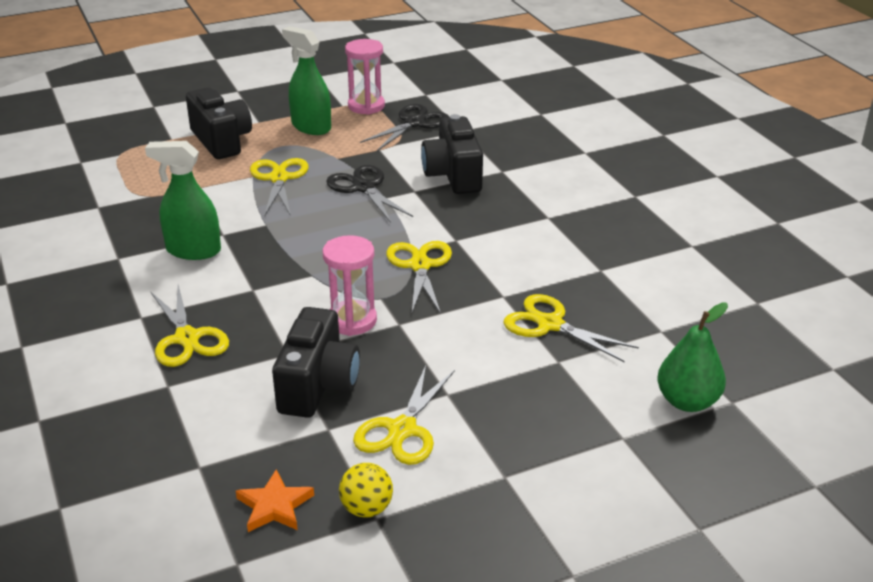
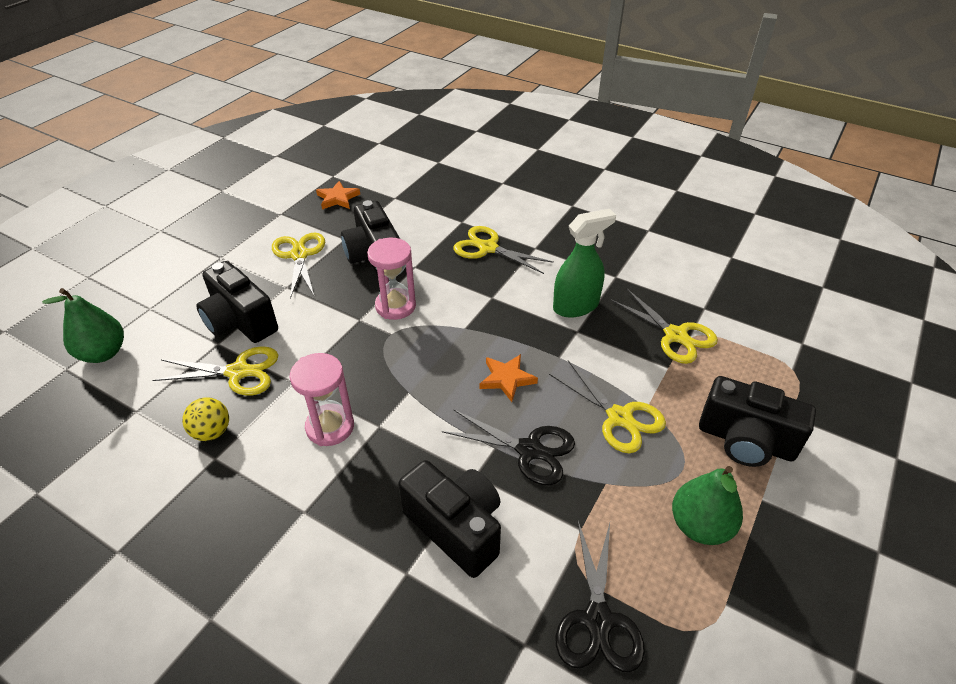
camera: 145 degrees right, 10 degrees up
(311, 127) = (700, 526): green spray bottle -> green pear
(325, 228) = (507, 379): none -> orange star
(366, 106) = (698, 624): pink hourglass -> pink hourglass (330, 427)
(366, 508) = (289, 214): yellow ball -> yellow ball (212, 432)
(420, 266) = (387, 378): yellow scissors -> yellow scissors (675, 335)
(523, 373) = (240, 322): none -> black camera

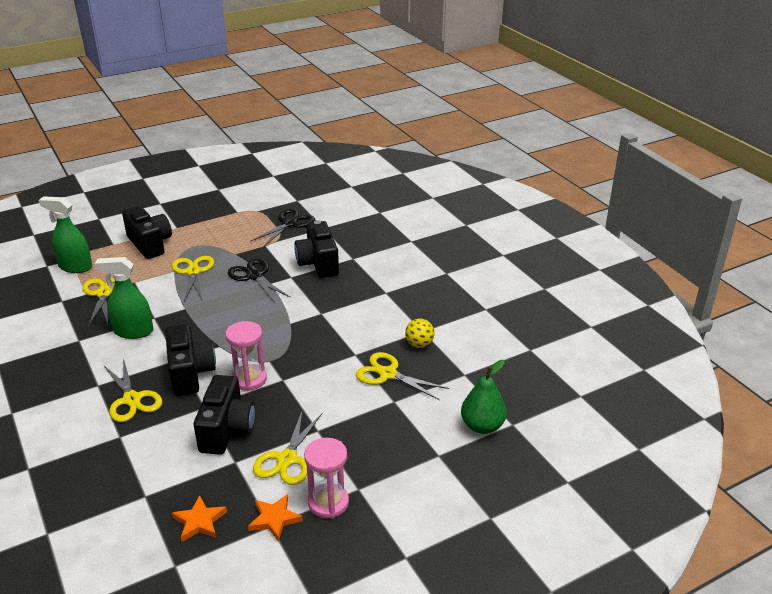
camera: 150 degrees left, 10 degrees down
(240, 322) = (370, 412): black camera -> black camera (190, 373)
(330, 427) = (349, 322): pink hourglass -> pink hourglass (328, 502)
(507, 379) = (228, 309): orange star -> orange star (274, 519)
(700, 526) = (215, 230): green pear -> none
(769, 356) = (75, 267): none -> green spray bottle

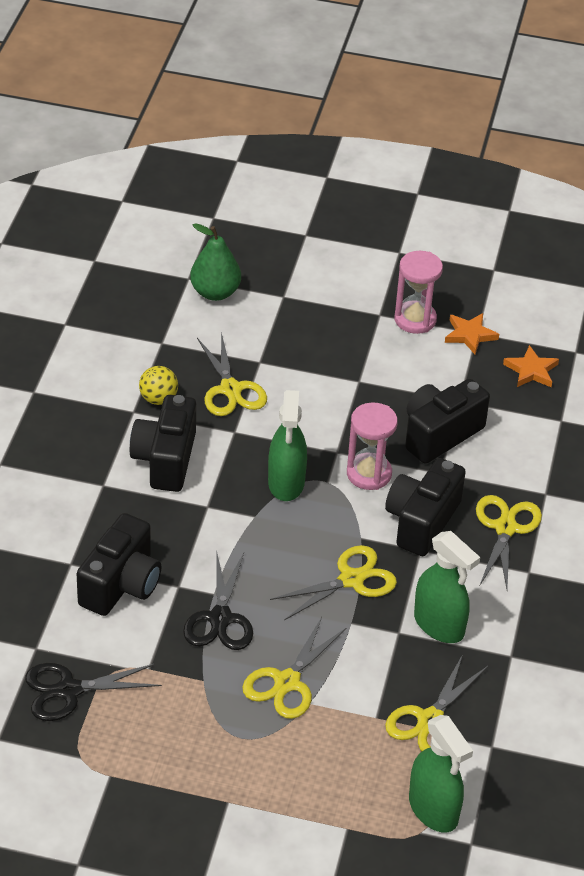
camera: 140 degrees left, 10 degrees up
(150, 244) = (296, 788): black camera -> black camera (165, 459)
(287, 459) = (412, 373): yellow scissors -> yellow scissors (351, 579)
(292, 347) = (286, 483): none -> green spray bottle

